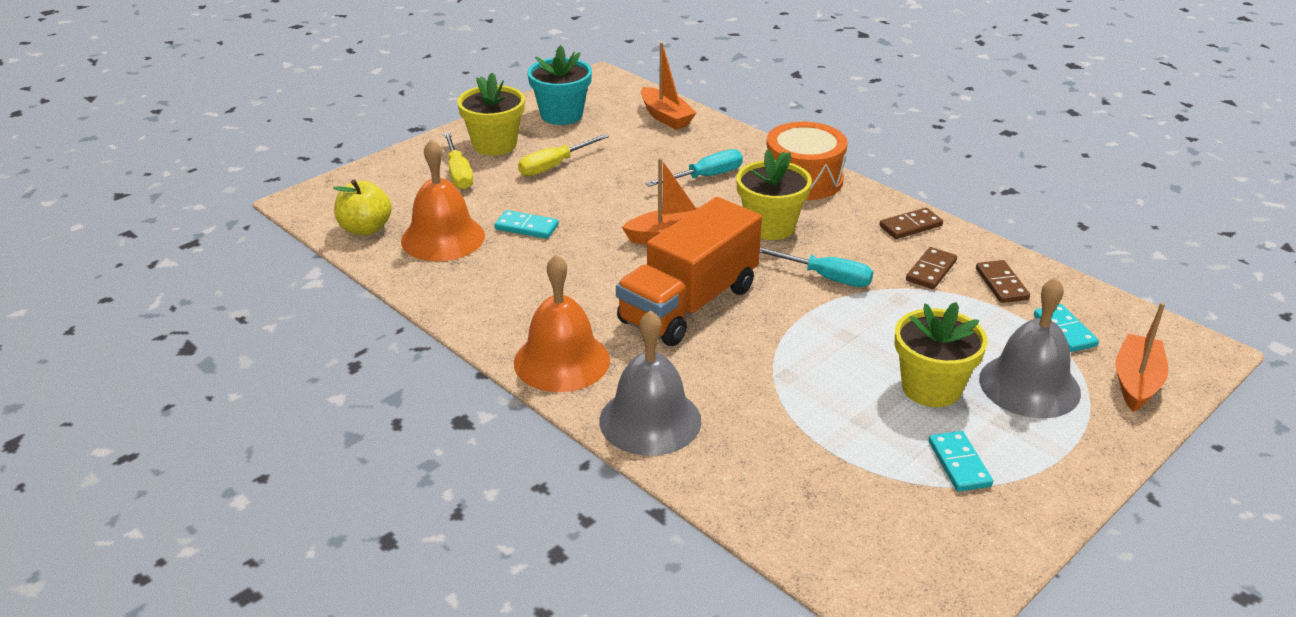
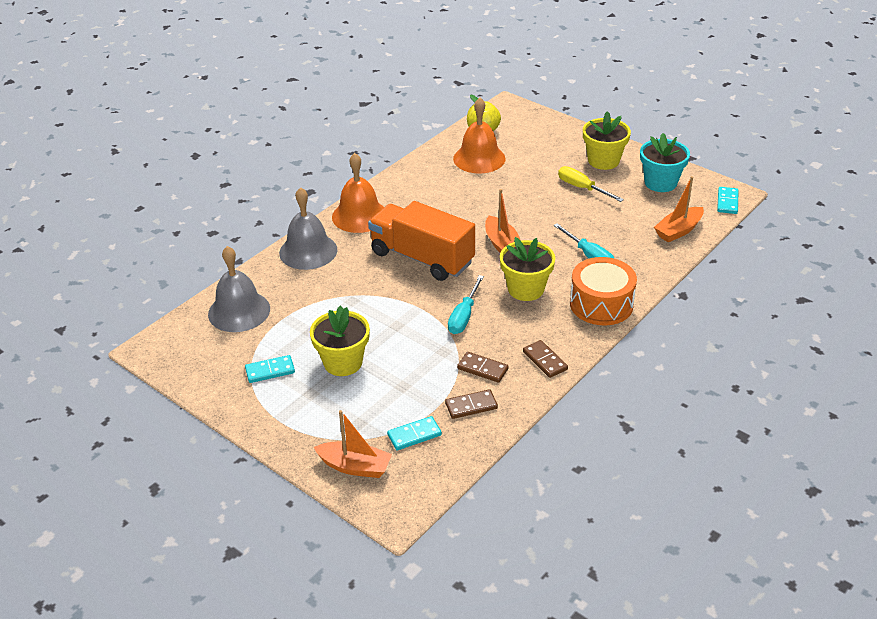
camera: 85 degrees right, 5 degrees up
(458, 173) = (559, 152): yellow screwdriver -> none
(526, 227) = (499, 187): turquoise domino -> turquoise domino (727, 202)
(1029, 385) = (348, 409): grey bell -> grey bell (239, 311)

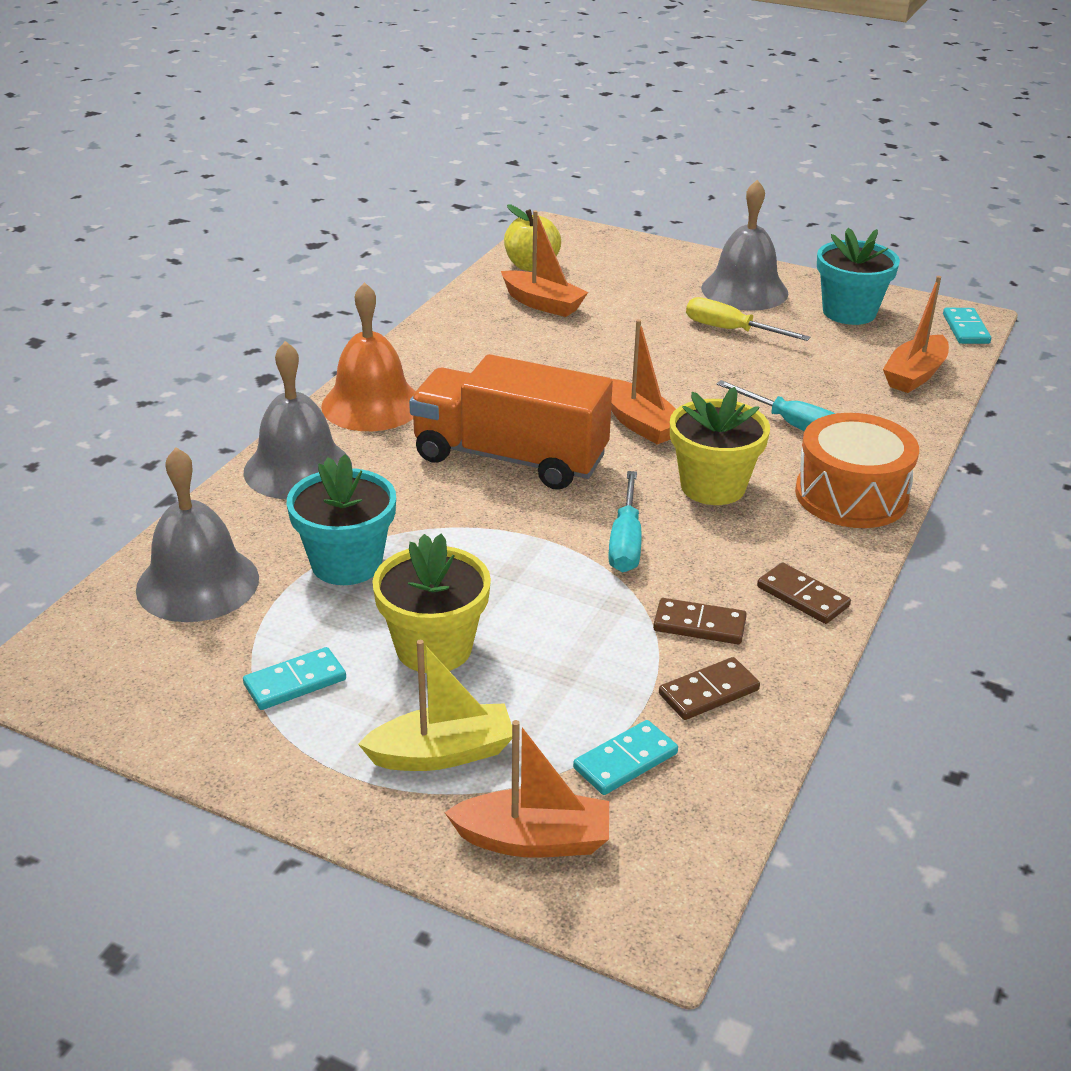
camera: 15 degrees left, 5 degrees down
(315, 310) = (346, 563): none -> turquoise flower pot
(328, 417) = (442, 753): none -> yellow boat
(479, 158) = (543, 304): orange bell -> orange boat
(603, 161) = (744, 290): yellow flower pot -> grey bell

